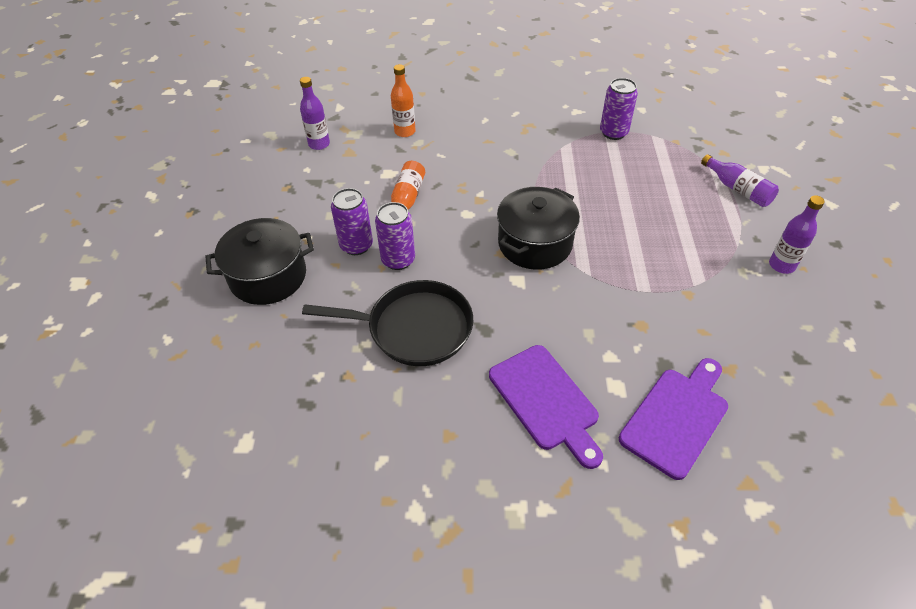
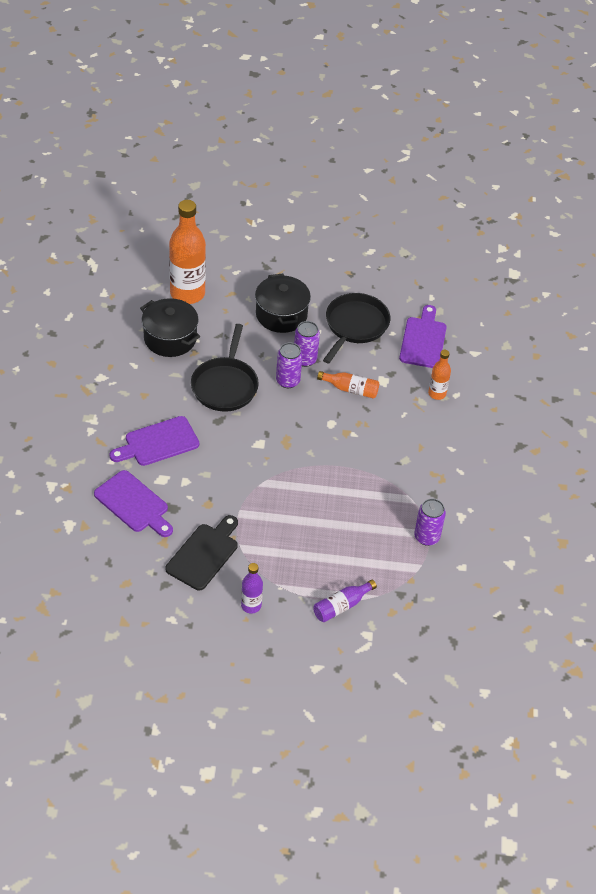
camera: 90 degrees right, 0 degrees up
(209, 401) = (187, 293): none -> orange bottle
(292, 202) = (355, 325): none -> black pan
(319, 144) = (423, 340): purple bottle -> purple cutting board
(534, 243) = (294, 459): black pot -> black pot (170, 338)
(728, 320) = (204, 554): none -> black cutting board

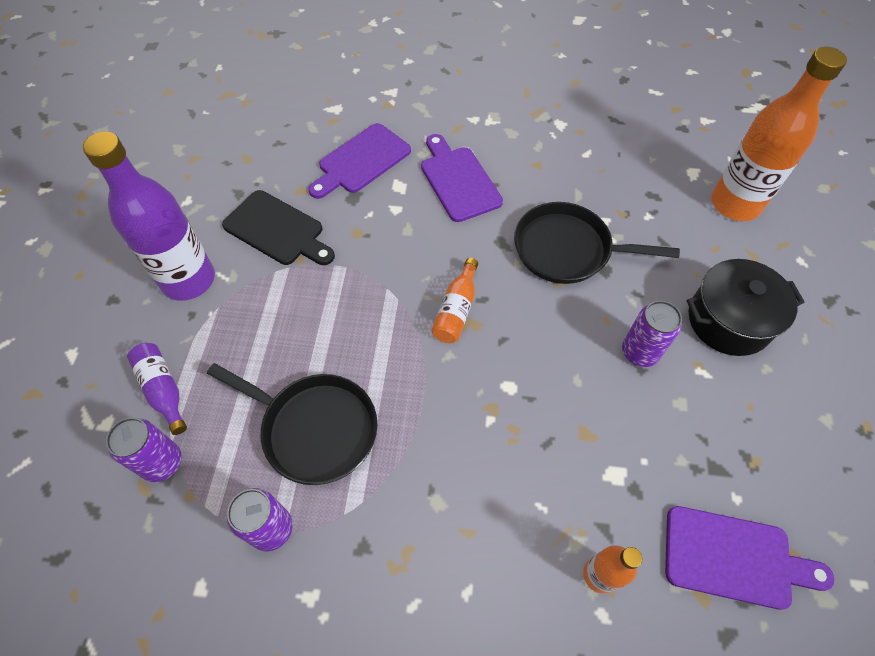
camera: 95 degrees right, 10 degrees up
(170, 338) = (643, 187): black pot -> none
(251, 605) = (188, 280): purple bottle -> purple bottle, size x2.02
(288, 381) = (589, 327): purple can -> purple can (162, 462)
(351, 389) = (586, 419): orange bottle -> orange bottle (456, 310)
(355, 325) = (737, 433): black pan -> black pan (315, 429)

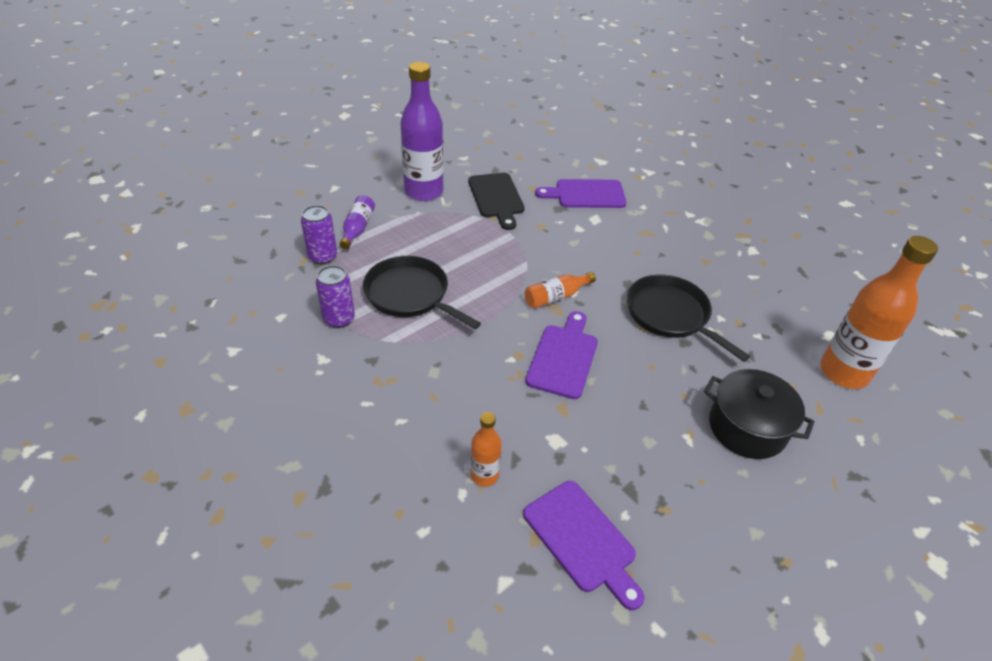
camera: 40 degrees right, 15 degrees down
(315, 429) = (410, 295): black pan -> black pan turned 150 degrees clockwise
(458, 180) = (638, 238): purple cutting board -> purple cutting board (563, 357)
(639, 352) = (654, 397): purple can -> none

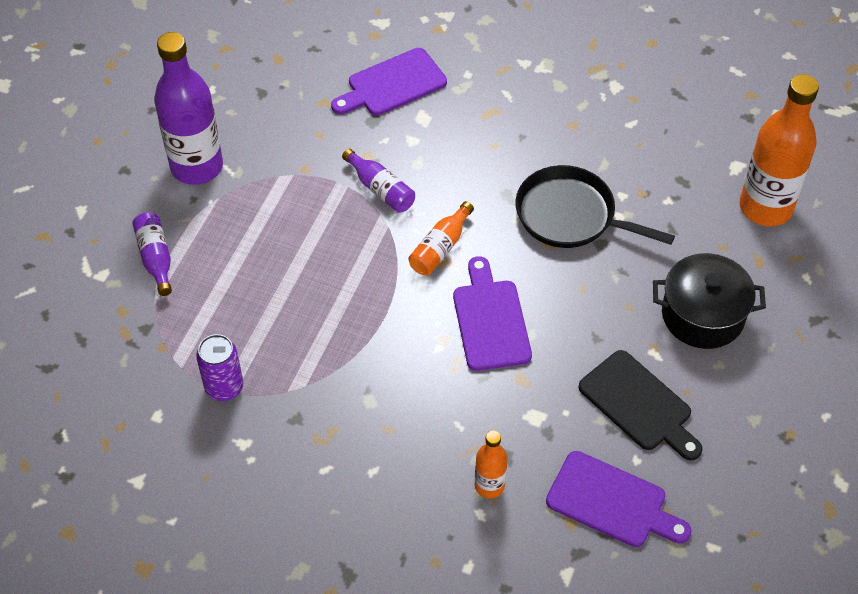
camera: 25 degrees left, 10 degrees up
(323, 257) = (144, 316): purple can -> none
(410, 295) = (281, 320): black pan -> none
(496, 198) = (290, 137): black cutting board -> black cutting board (639, 405)
(537, 247) = (381, 189): none -> purple bottle

